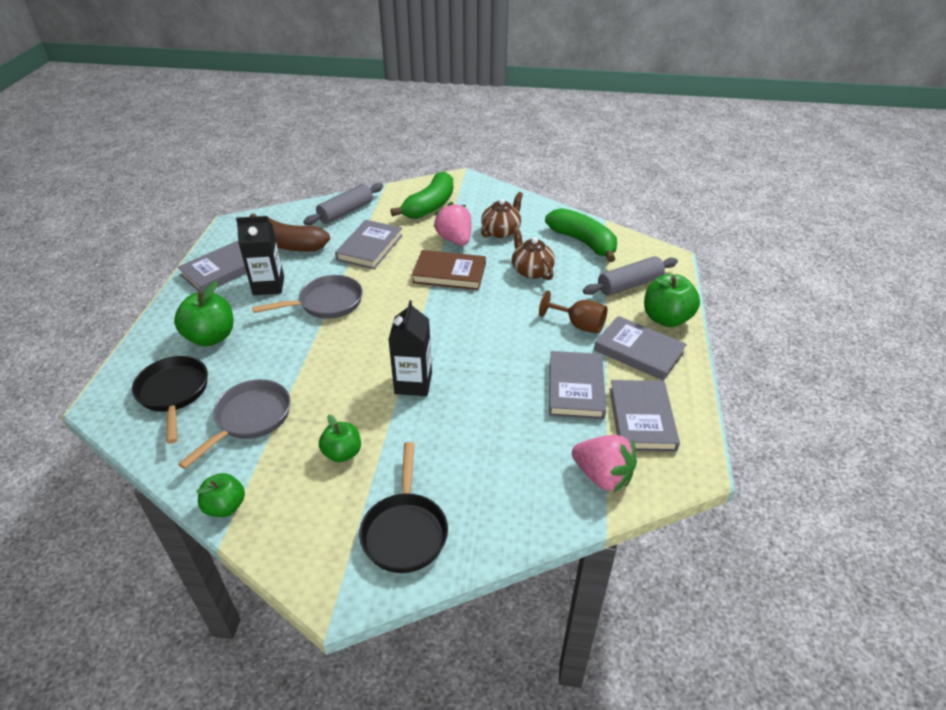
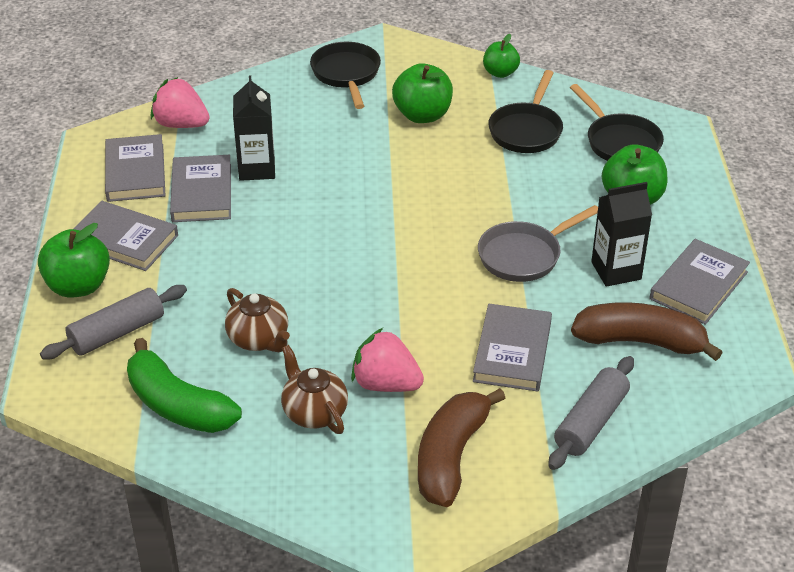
camera: 170 degrees right, 0 degrees up
(249, 419) = (526, 130): grey pan -> black pan
(342, 453) = (422, 115): green apple -> green apple, size x1.58
(413, 383) = (378, 178): black carton -> black carton (257, 169)
(430, 206) = (451, 457): green banana -> brown banana
(449, 273) = (377, 320): brown book -> none
(455, 240) = (386, 384): pink strawberry -> pink strawberry turned 150 degrees clockwise
(501, 231) = (314, 412): brown teapot -> brown teapot turned 120 degrees clockwise
(578, 325) = (194, 264): brown goblet -> none

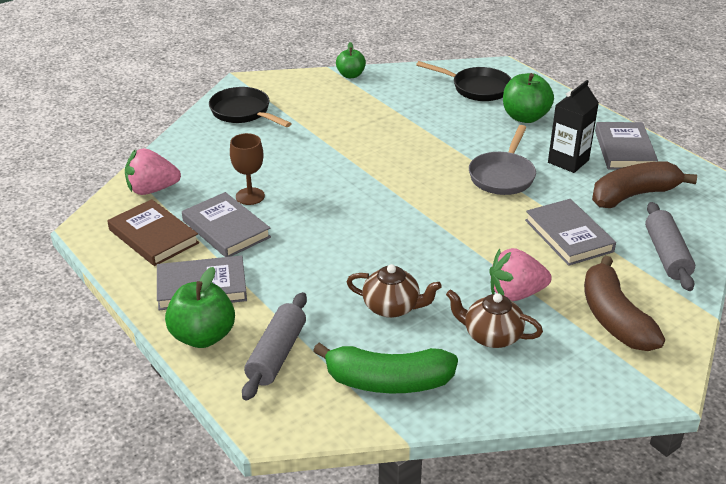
camera: 35 degrees left, 5 degrees down
(135, 172) = (153, 236): grey book -> brown book
(257, 169) = (250, 196): black carton -> brown goblet
(422, 115) = (330, 118): green apple -> none
(526, 130) = (411, 102): black pan -> none

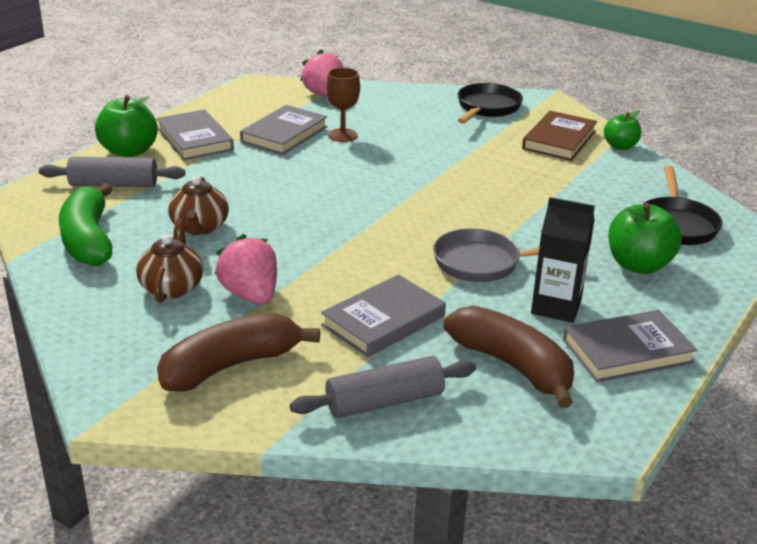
camera: 70 degrees right, 5 degrees down
(153, 236) = (256, 108): brown book -> brown book (559, 140)

